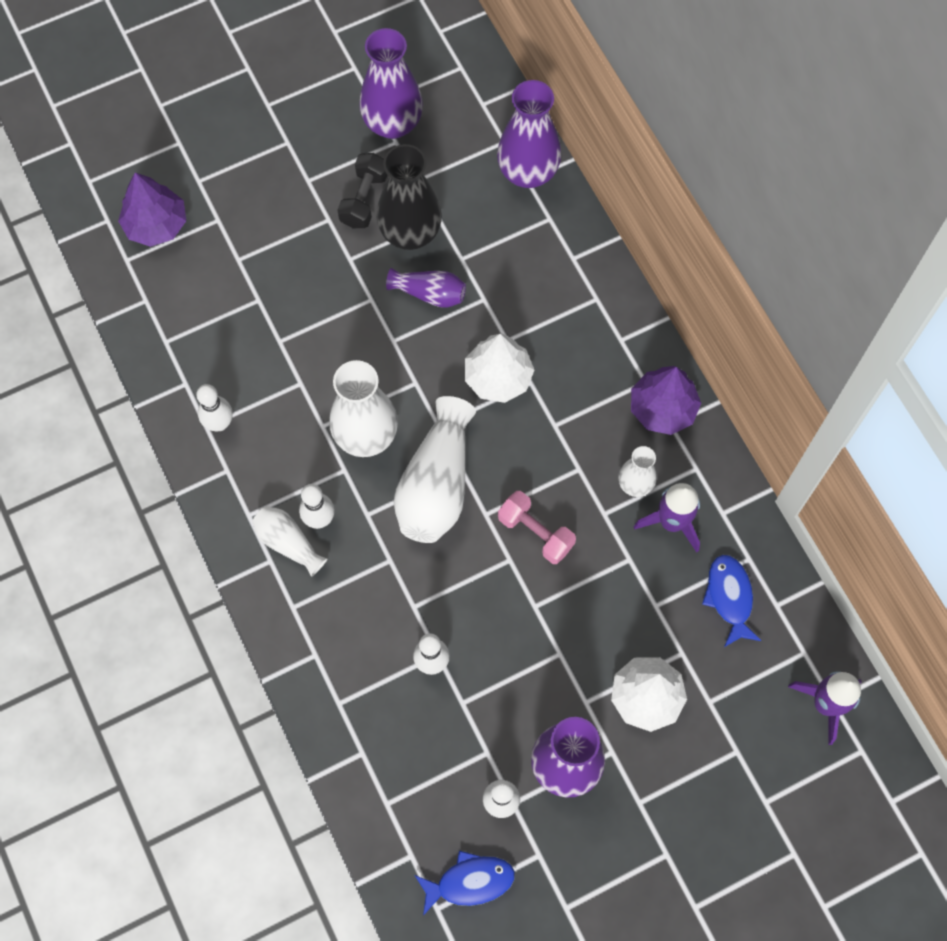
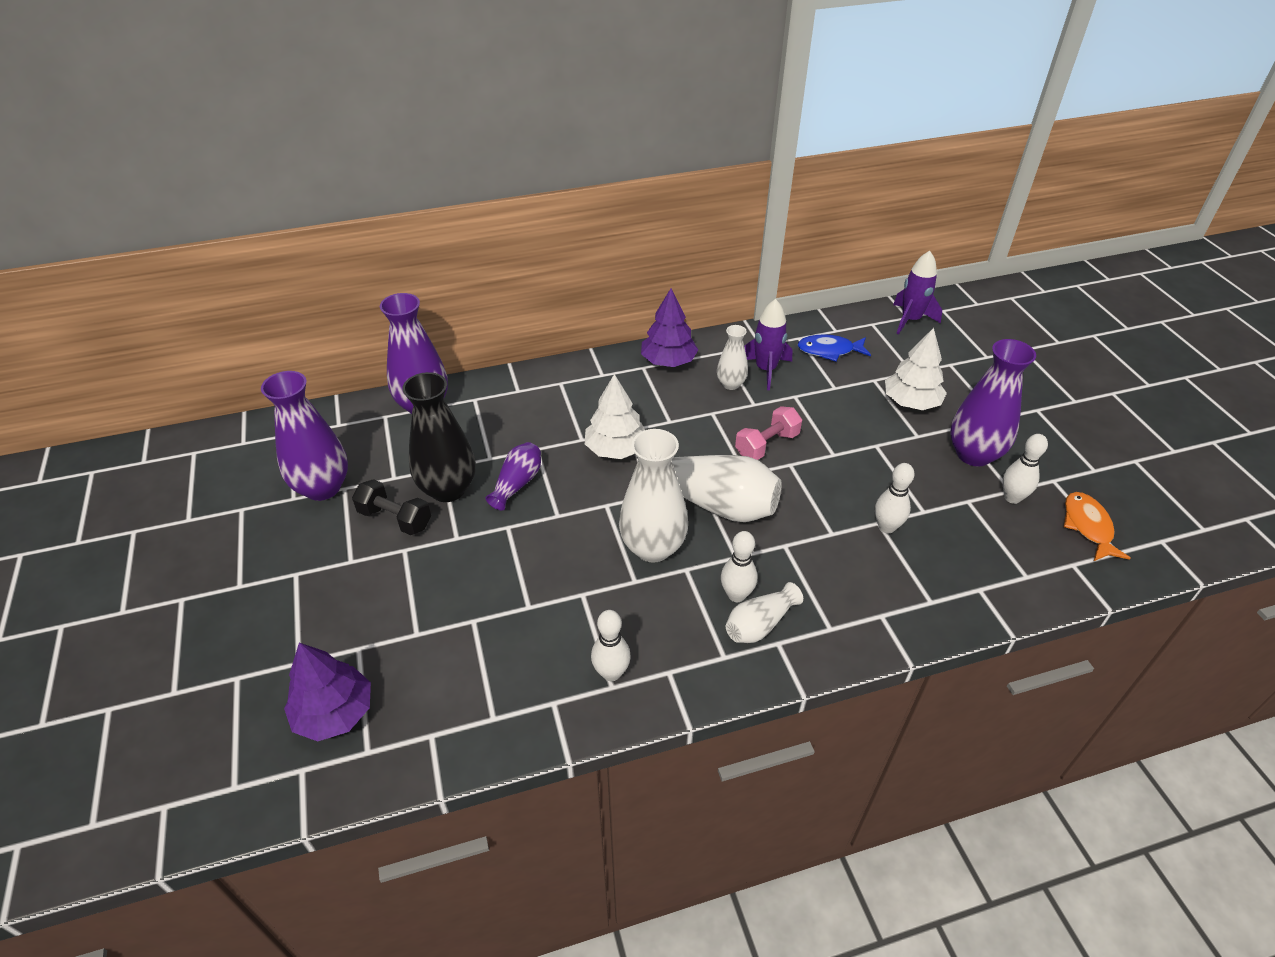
camera: 80 degrees left, 25 degrees down
(470, 882) = (1088, 526): blue fish -> orange fish

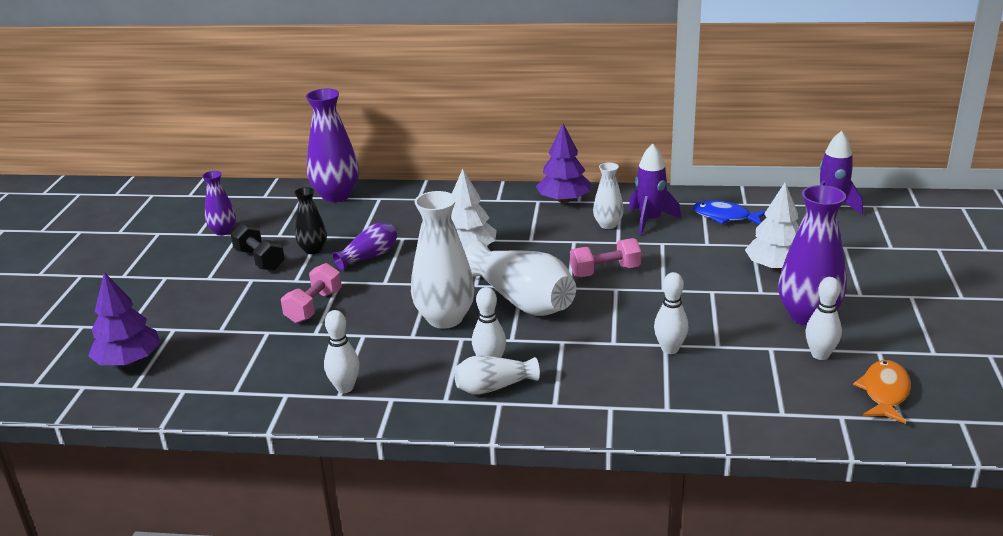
camera: 25 degrees right, 15 degrees down
(323, 487) = (223, 231): purple vase -> purple vase, size x0.55
(448, 489) = (313, 250): black vase -> black vase, size x0.55
(502, 570) = (314, 307): none -> pink dumbbell

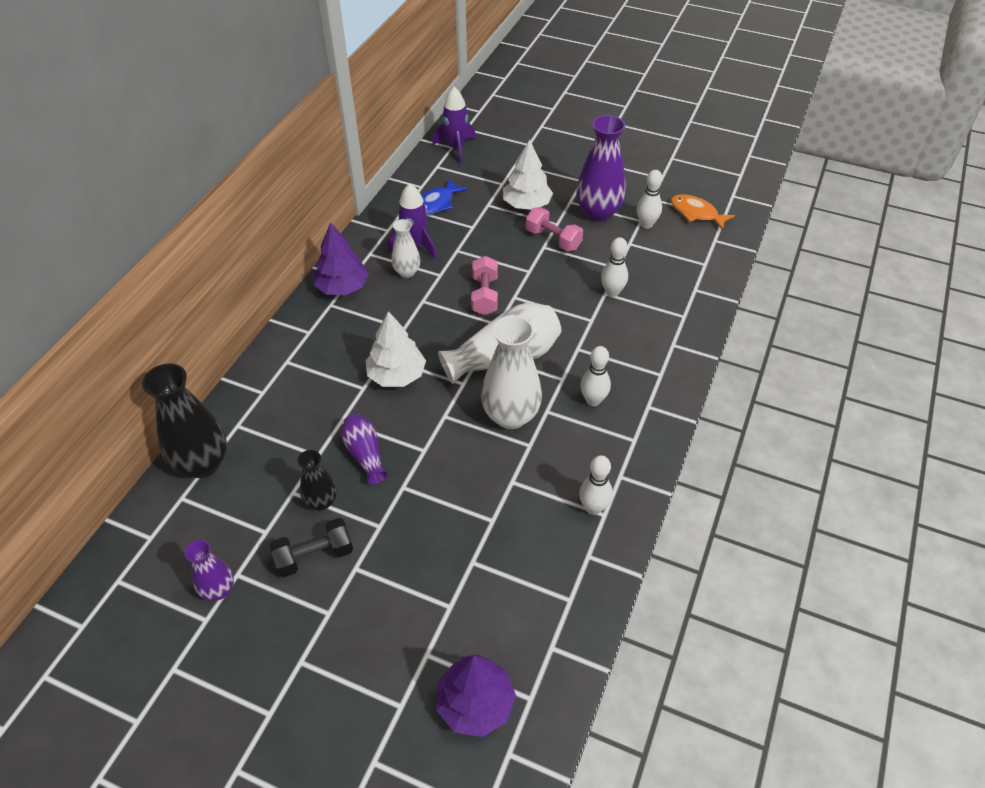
camera: 75 degrees left, 20 degrees up
(314, 307) = (442, 515): pink dumbbell -> pink dumbbell (553, 239)
(336, 195) = (202, 464): purple vase -> black vase
(494, 387) = (626, 405): white vase -> none

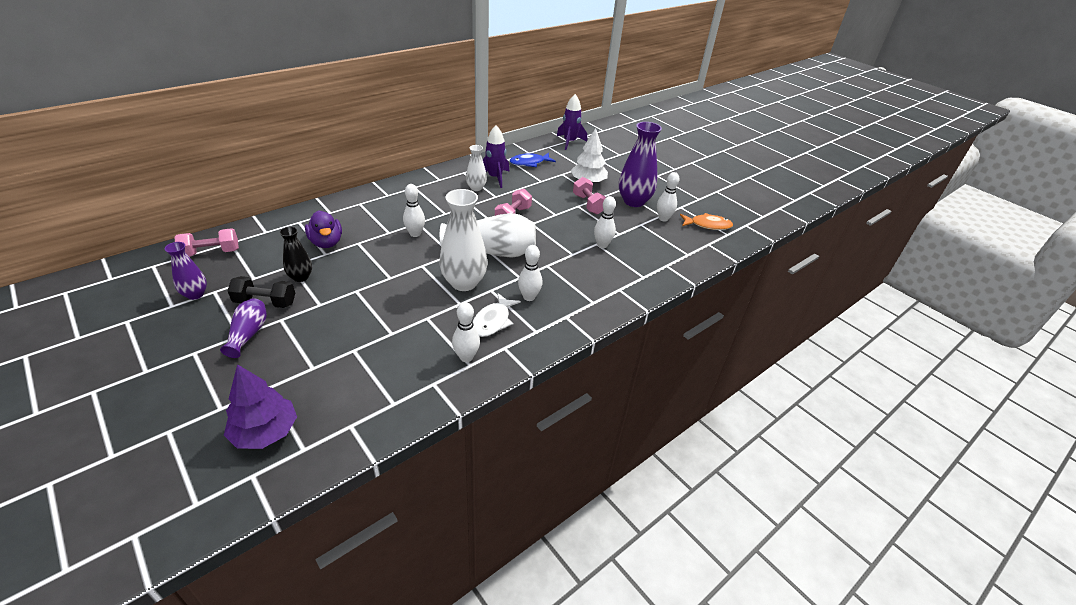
camera: 25 degrees right, 10 degrees down
(173, 524) = (211, 253): none -> pink dumbbell
(202, 464) = (259, 231): black vase -> none
(303, 439) = (326, 242): none -> purple duck
(342, 287) = (430, 182): purple tree -> none
(365, 454) = (352, 265): purple vase -> purple vase (248, 334)
(396, 375) = (415, 234): white tree -> white bowling pin
(582, 450) = (493, 321): none -> white fish
(696, 213) = (707, 225): orange fish -> orange fish turned 120 degrees clockwise

